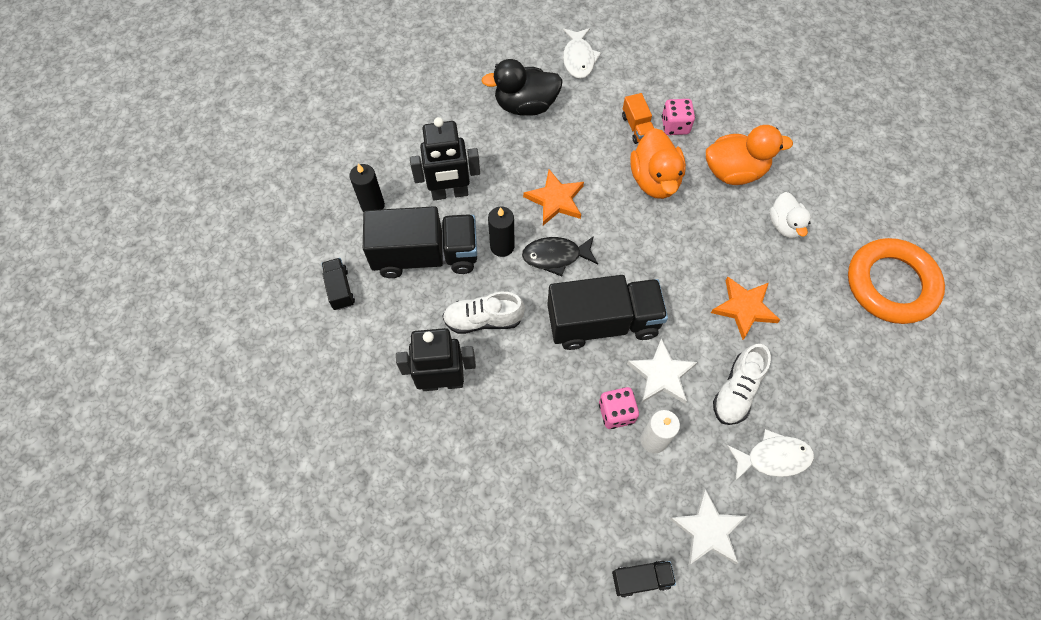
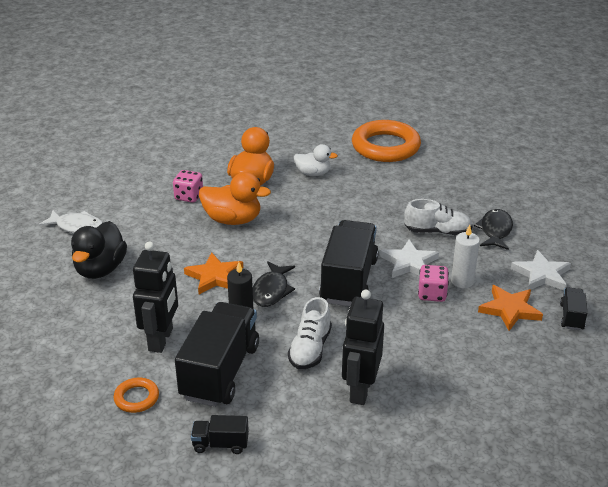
camera: 70 degrees left, 30 degrees down
(373, 205) = (136, 398): black candle -> orange ring
(637, 127) = (175, 215): orange truck -> none
(736, 391) = (437, 232): white shoe -> white shoe turned 45 degrees counterclockwise
(744, 308) = (372, 210): orange star -> orange star (509, 310)
(773, 457) = (495, 230): white fish -> black fish

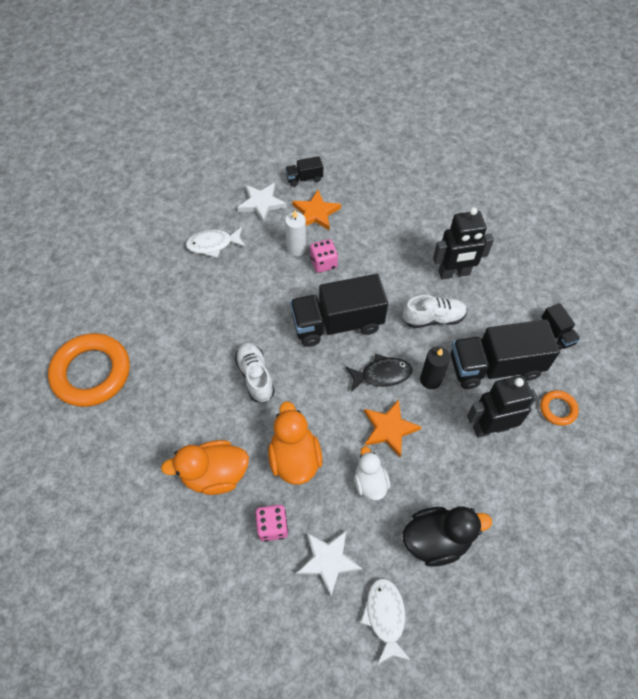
camera: 115 degrees left, 25 degrees up
(313, 173) = (174, 421): white duck -> white duck (370, 482)
(409, 263) = (290, 290): white star -> white star (328, 561)
(437, 232) = (234, 283): white shoe -> white shoe (255, 376)
(495, 230) = (213, 244): black fish -> white fish

